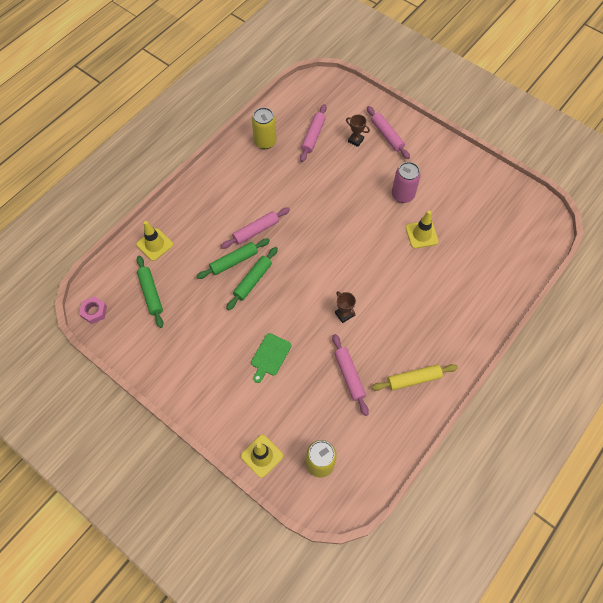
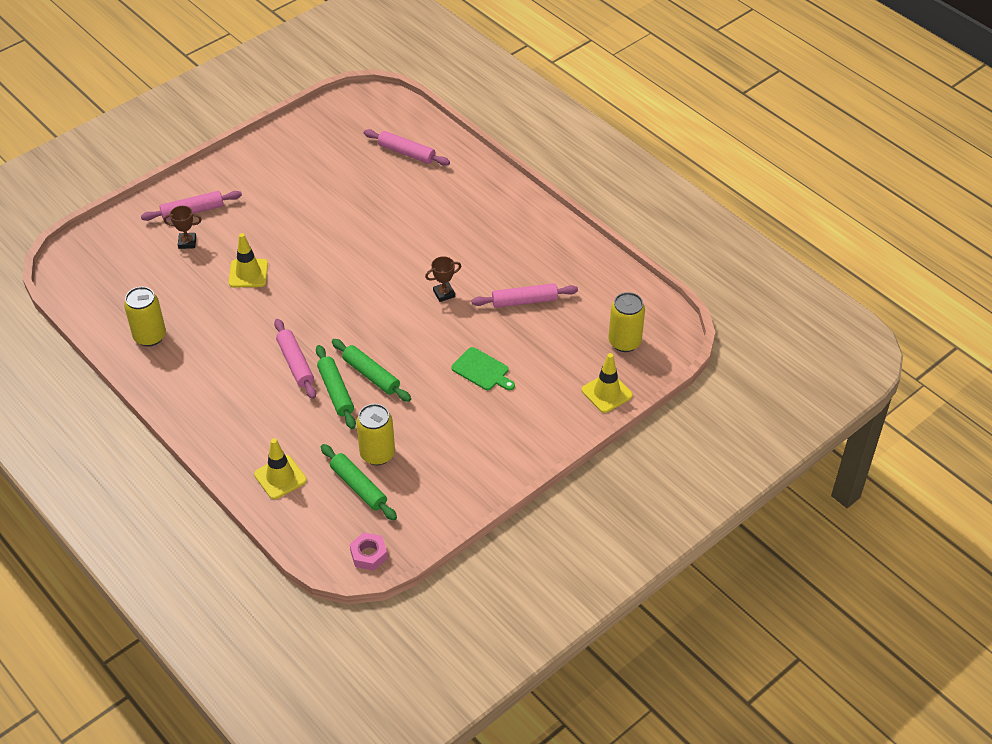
camera: 80 degrees left, 15 degrees down
(151, 293) = (358, 487): green rolling pin -> green rolling pin turned 60 degrees clockwise
(181, 299) = (377, 454): none -> yellow can
(313, 136) = (161, 284): pink rolling pin -> pink rolling pin (406, 153)
(355, 140) = (187, 242): brown trophy -> brown trophy turned 45 degrees clockwise
(402, 195) = (291, 213): pink can -> none
(413, 379) = (541, 247): yellow rolling pin -> none
(421, 234) = (355, 206): yellow traffic cone -> yellow traffic cone (248, 273)

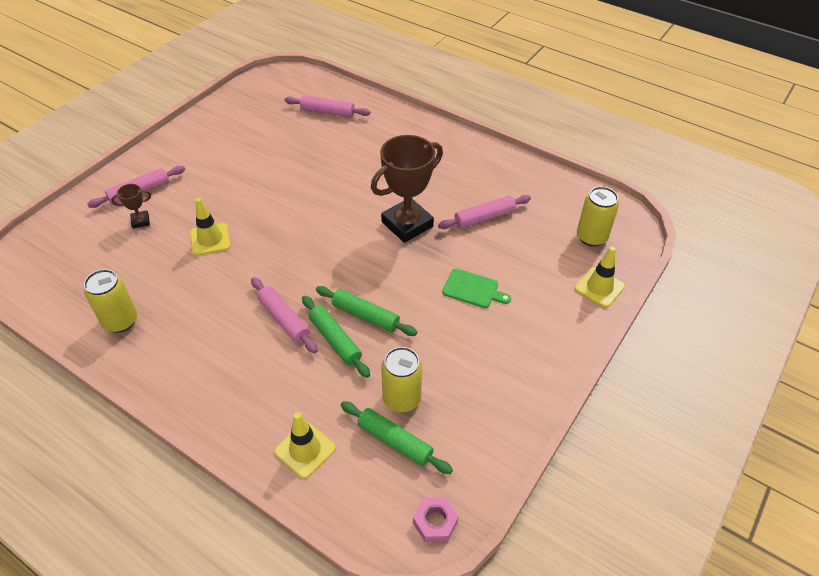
camera: 15 degrees left, 0 degrees up
(444, 294) = (407, 224): brown trophy -> brown trophy, size x2.26

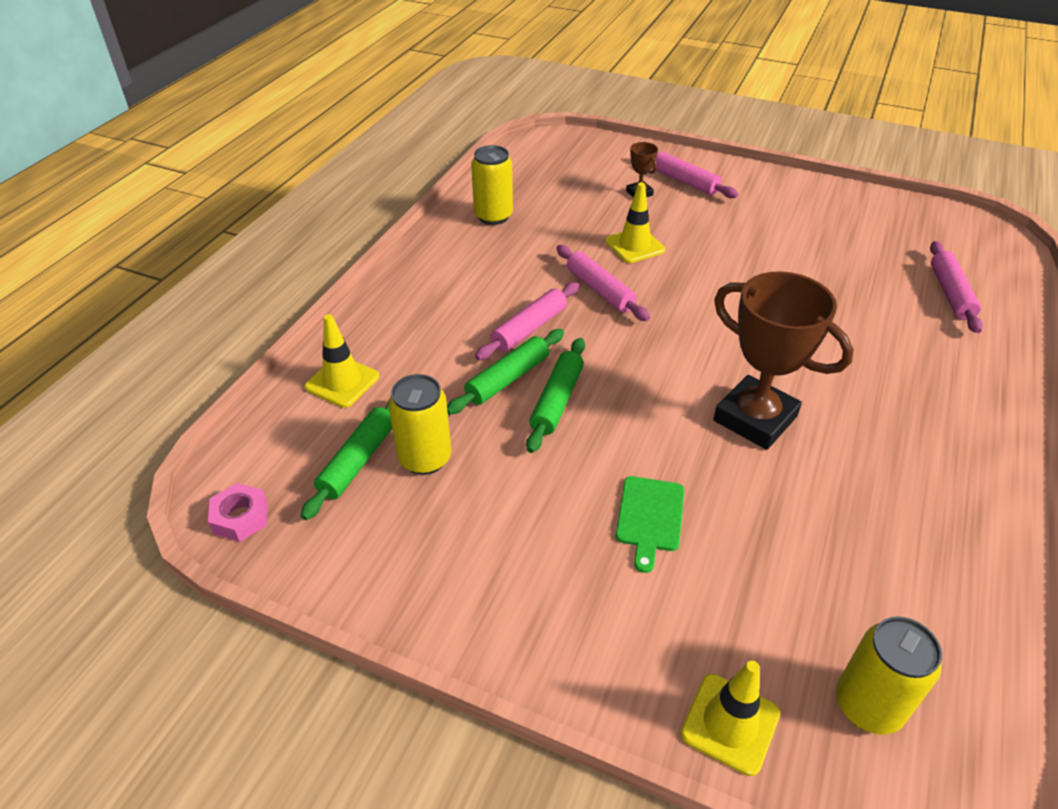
camera: 80 degrees right, 5 degrees down
(484, 217) = (825, 517): pink rolling pin -> pink rolling pin (600, 290)

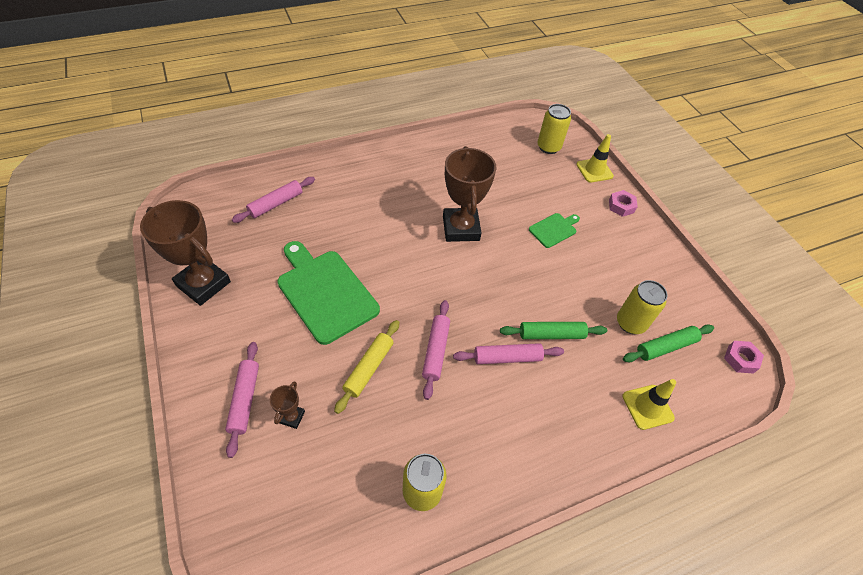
camera: 140 degrees left, 10 degrees up
(557, 401) = (538, 303): green rolling pin -> none
(600, 666) = (621, 206): none -> pink nut
(634, 246) = (369, 368): yellow traffic cone -> yellow rolling pin
(760, 264) = (325, 292): none -> green cutting board
(850, 207) = (203, 284): none -> brown trophy

